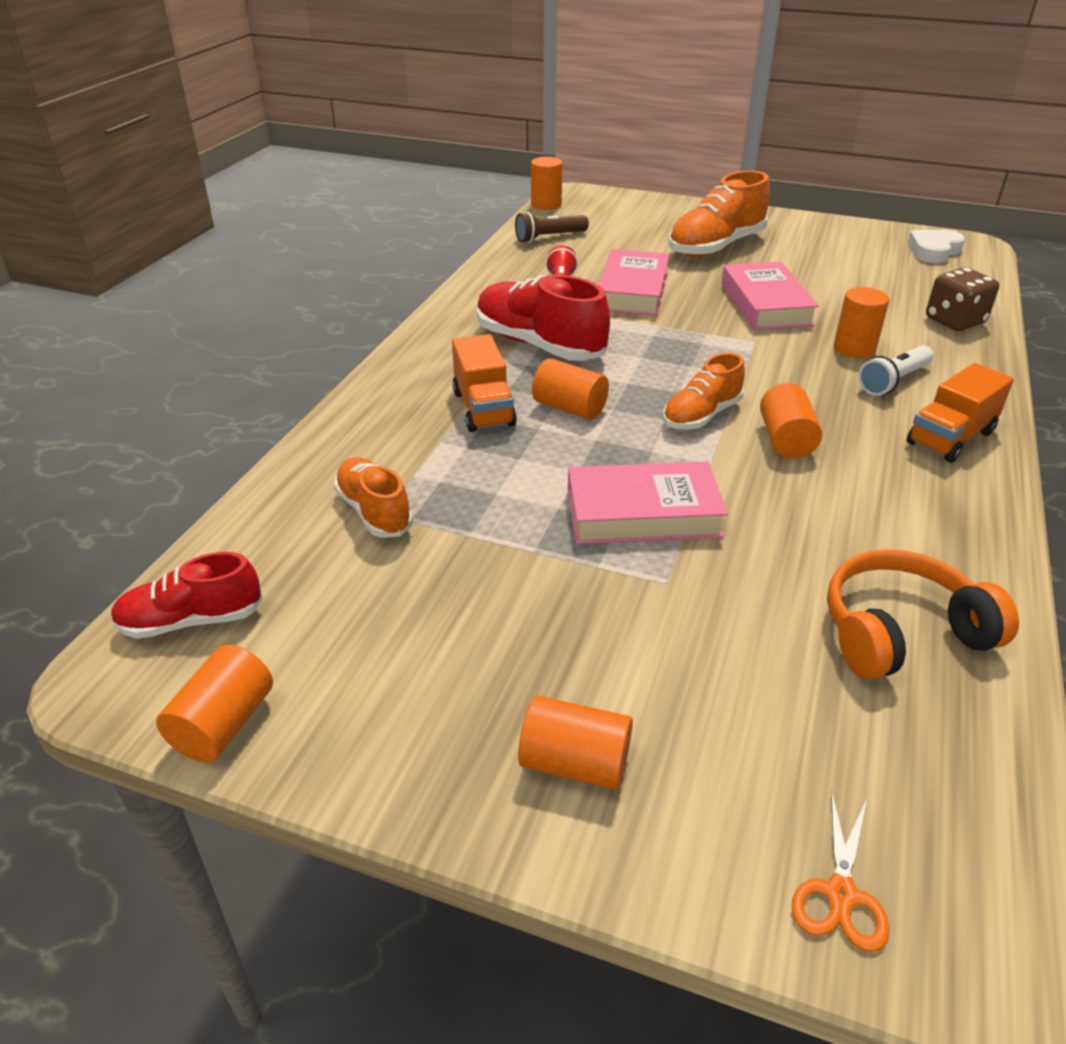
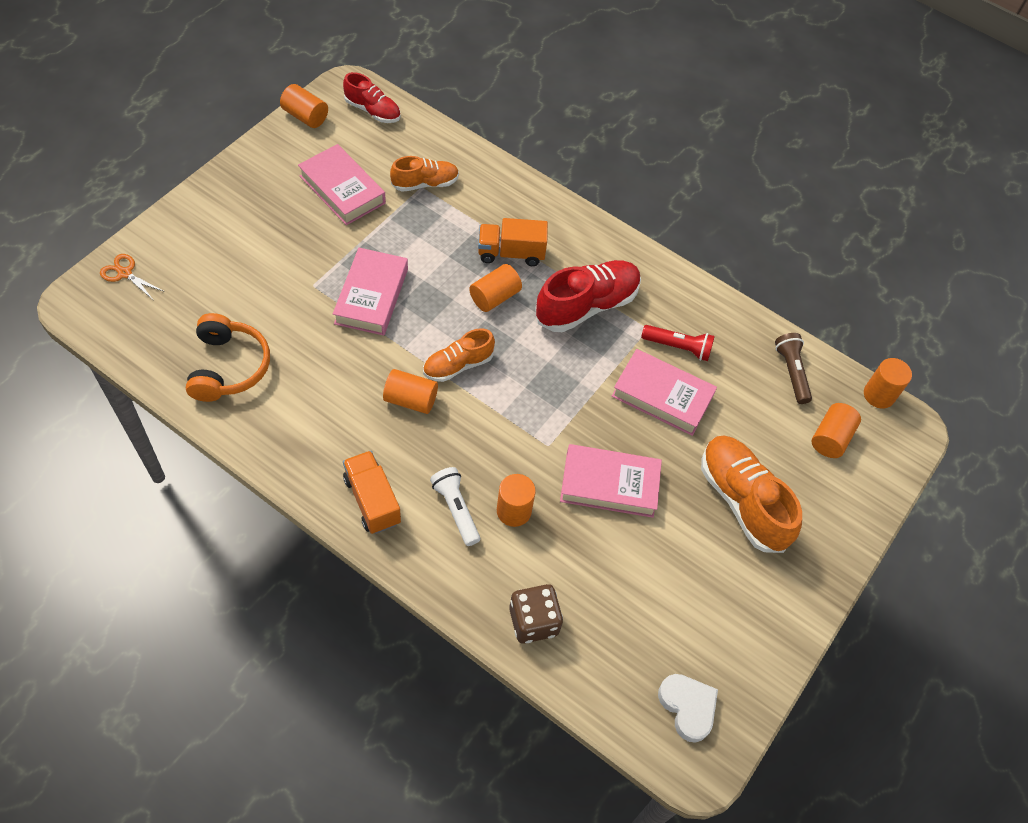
camera: 100 degrees right, 20 degrees up
(191, 620) = (373, 111): red shoe -> red shoe turned 120 degrees clockwise
(426, 606) = (342, 189): none -> pink book
(575, 763) = (226, 216): orange cylinder -> orange cylinder (830, 438)
(701, 415) = (458, 365): orange shoe -> orange shoe turned 90 degrees counterclockwise

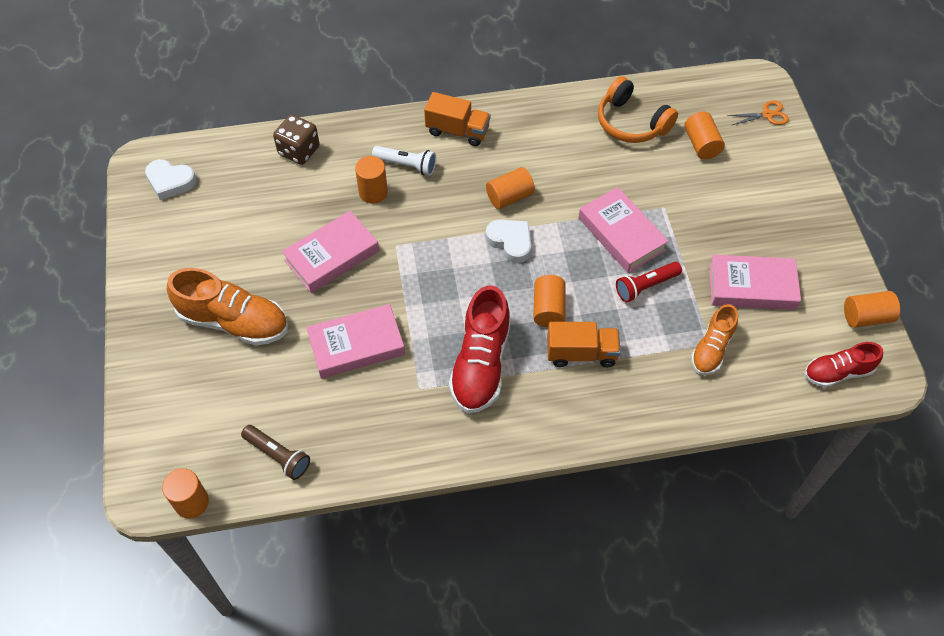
camera: 140 degrees right, 0 degrees up
(458, 365) = (510, 242): orange shoe -> white heart
(511, 253) = (581, 353): orange truck -> orange truck turned 45 degrees clockwise
(678, 347) = (382, 394): red flashlight -> red flashlight (646, 286)
(830, 438) = (205, 426): orange cylinder -> orange cylinder (701, 144)

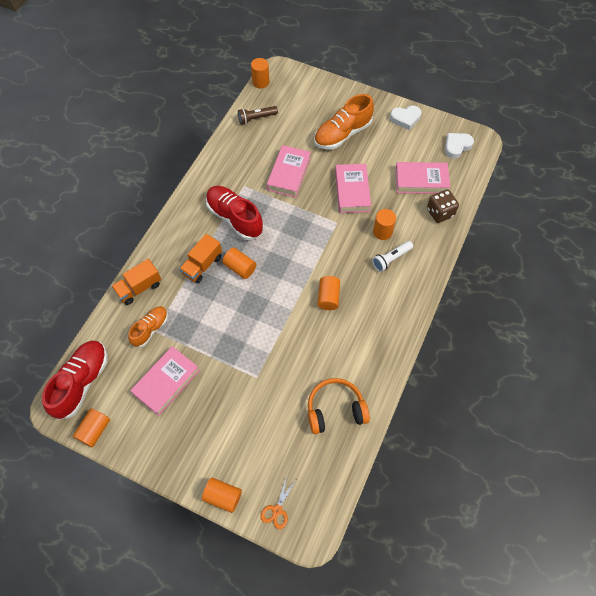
camera: 125 degrees right, 5 degrees up
(457, 131) = (400, 301): orange truck -> orange truck (139, 288)
(510, 242) = (296, 277): white heart -> white heart (405, 119)
(621, 234) = (257, 338): pink book -> pink book (421, 180)
(646, 286) = (213, 325): red flashlight -> none
(701, 144) = (285, 440): orange cylinder -> orange cylinder (223, 496)
(711, 349) = (150, 329): orange shoe -> orange shoe turned 60 degrees clockwise
(837, 372) = (82, 382): red shoe -> red shoe, size x1.65

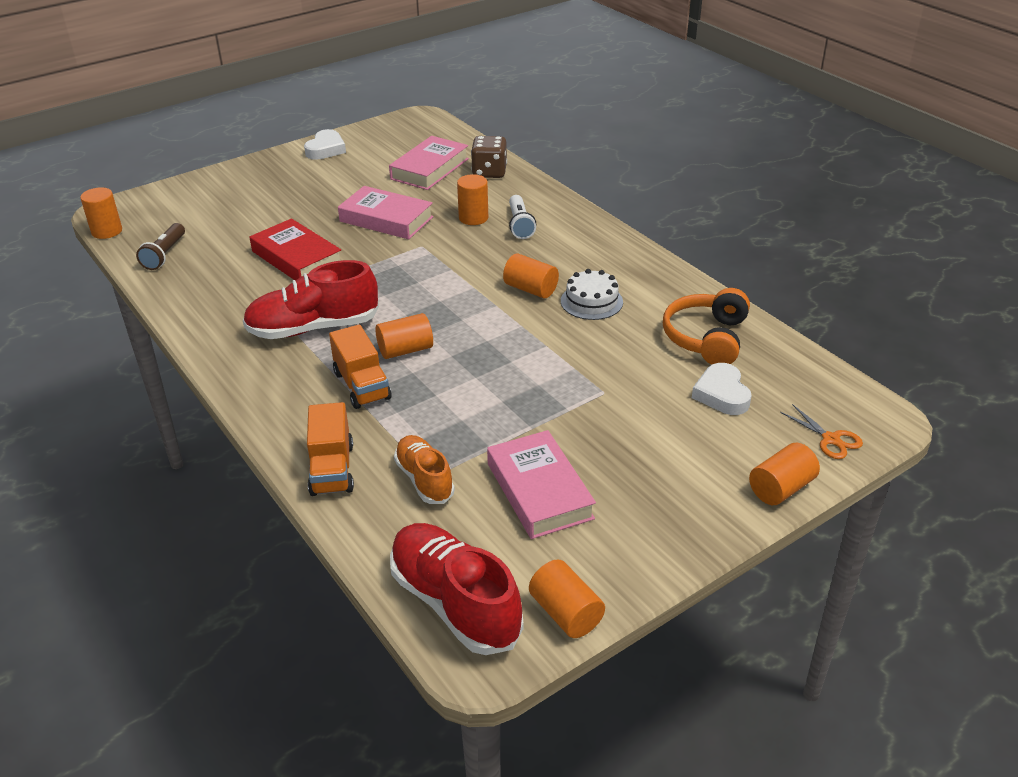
camera: 60 degrees left, 25 degrees down
(289, 174) = (297, 258): pink book -> red book
(335, 333) = (591, 301): none -> white cake
(342, 134) = (288, 197): orange shoe -> none
(457, 146) = (409, 132): white heart -> white heart (722, 394)

